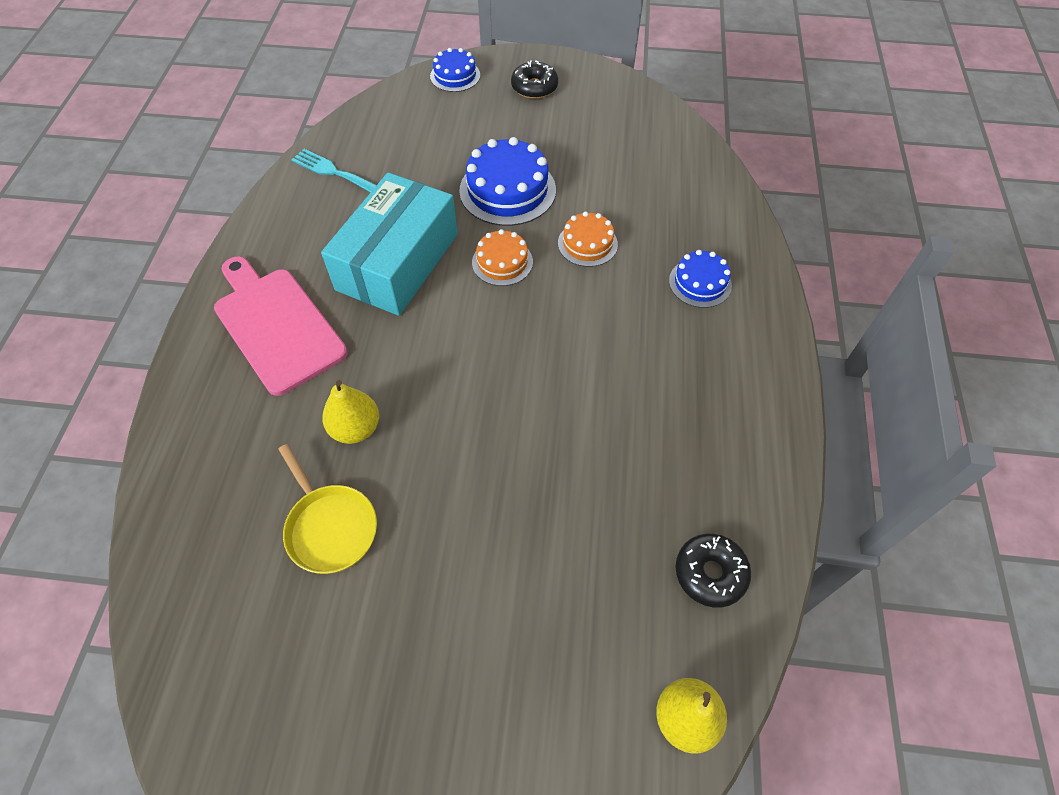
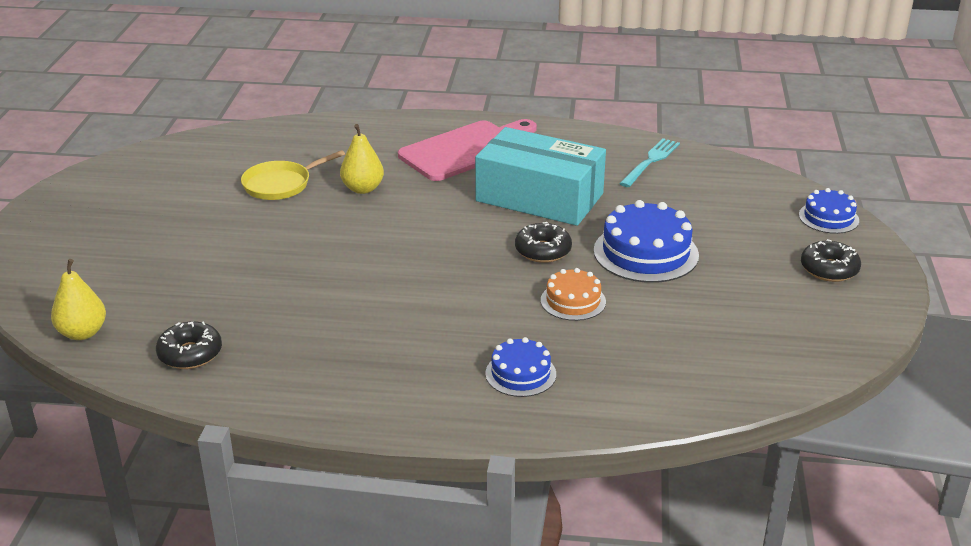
camera: 90 degrees right, 25 degrees down
(502, 262) = (543, 251): orange cake -> black donut

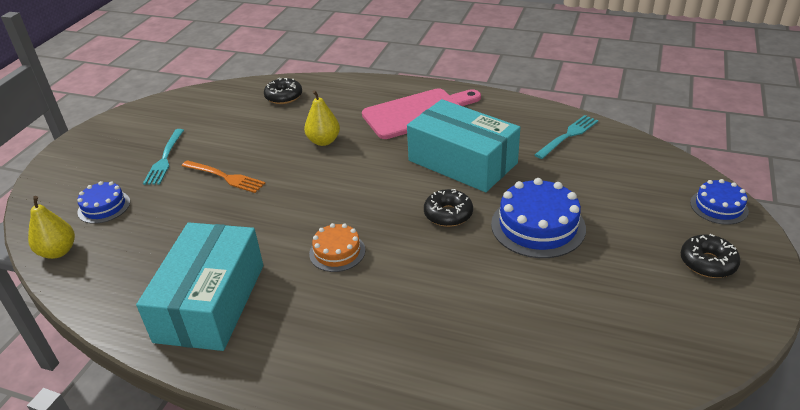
camera: 15 degrees right, 5 degrees up
(165, 224) = (165, 159): none -> turquoise fork
(190, 354) = (126, 282): black donut -> black donut (284, 97)
(256, 237) = (225, 177): none -> orange fork
(280, 184) = (263, 132): yellow pan -> none
(305, 361) = (211, 302): none -> turquoise box
(520, 374) = (385, 342): blue cake -> blue cake (104, 207)
(573, 301) = (457, 269): orange cake -> orange cake (337, 252)

